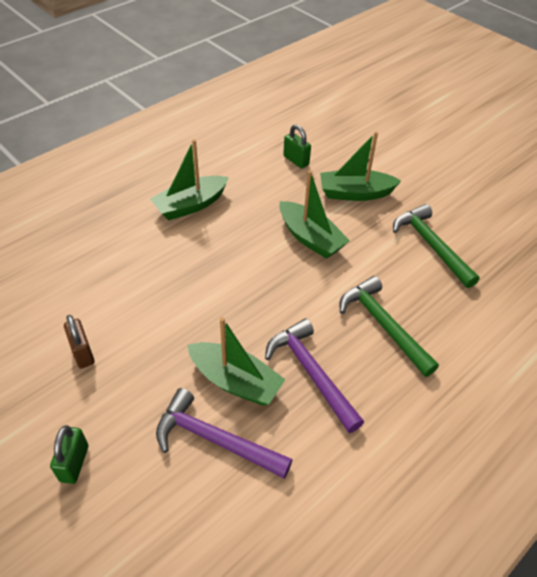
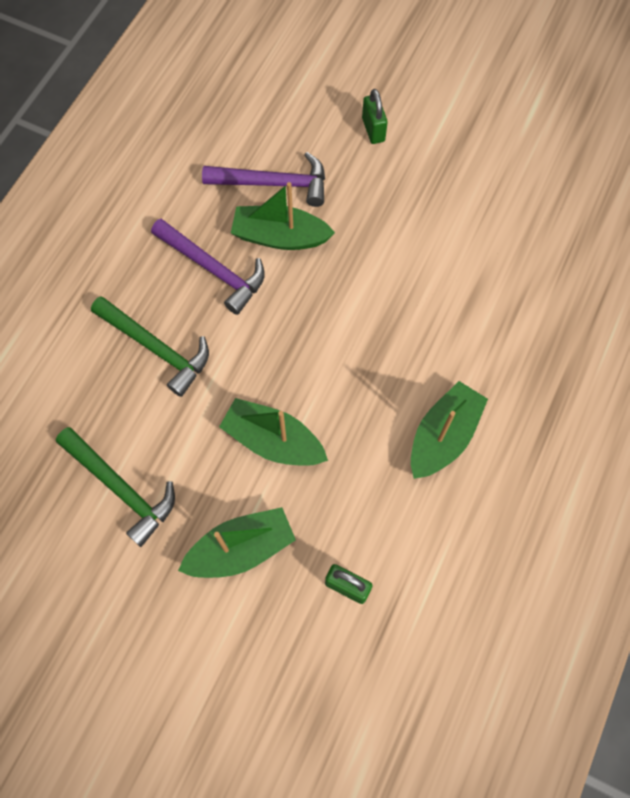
camera: 160 degrees right, 20 degrees up
(82, 353) = (432, 212): brown padlock -> none

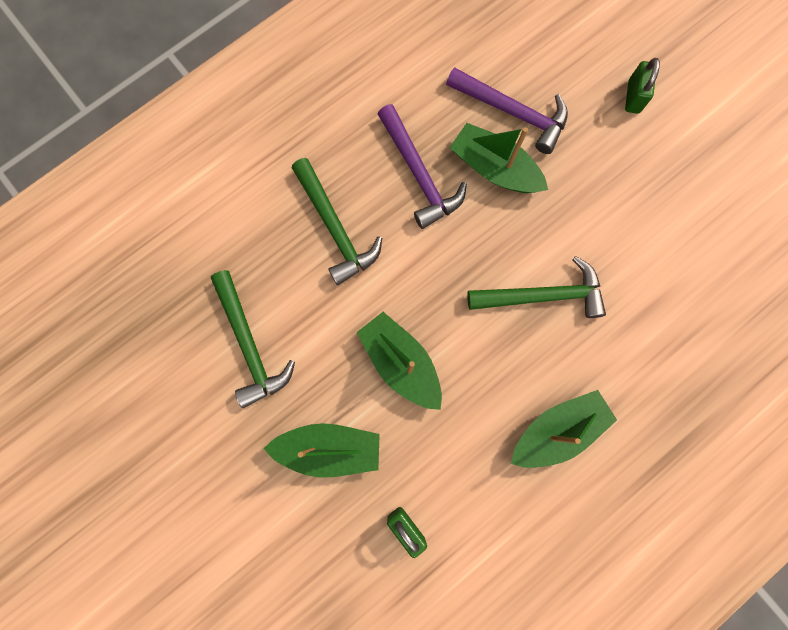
camera: 25 degrees right, 10 degrees up
(374, 326) = (543, 296): none -> green hammer

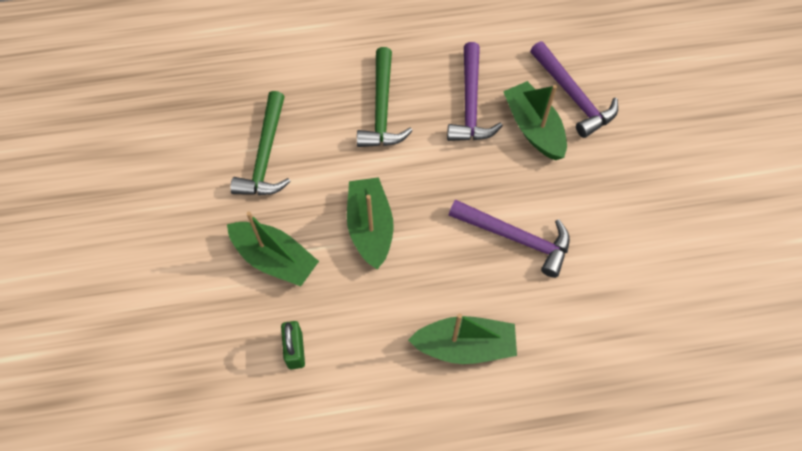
camera: 30 degrees right, 15 degrees down
(543, 296) = (516, 238): green hammer -> purple hammer
(633, 97) = (682, 132): green padlock -> none

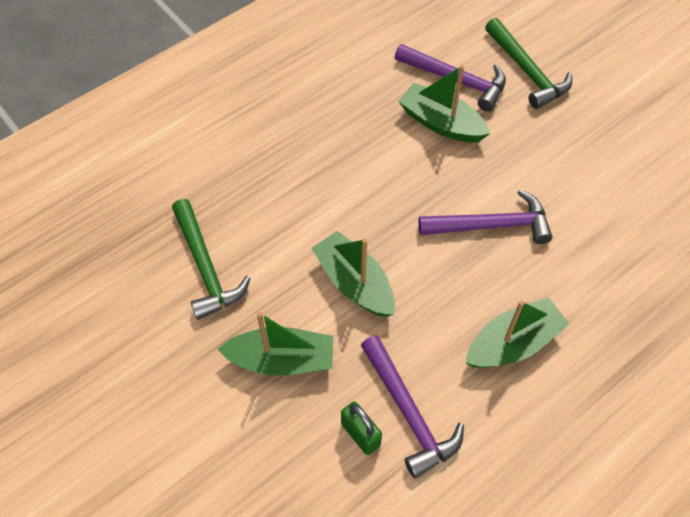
camera: 30 degrees left, 5 degrees down
(382, 109) = (291, 170): green hammer -> green hammer (527, 71)
(470, 104) = (370, 128): purple hammer -> purple hammer (408, 413)

